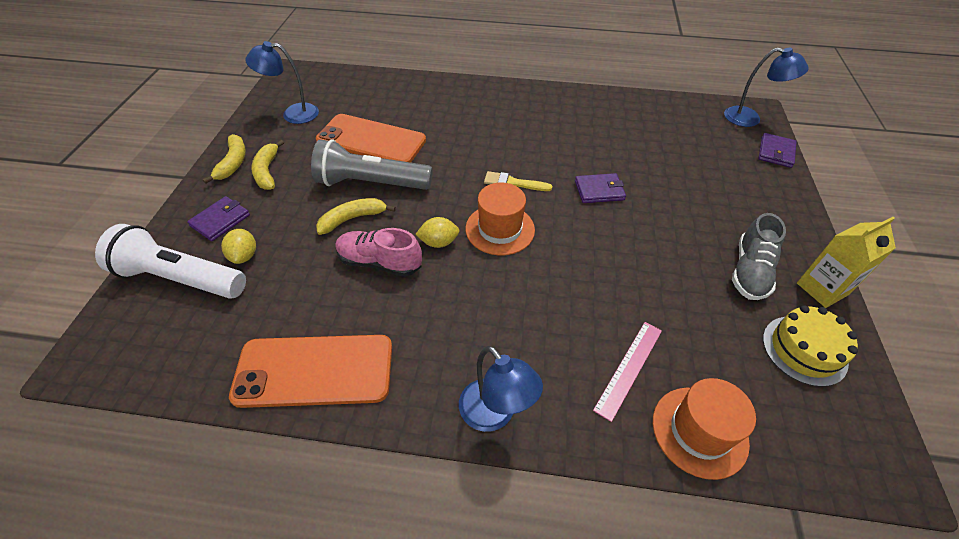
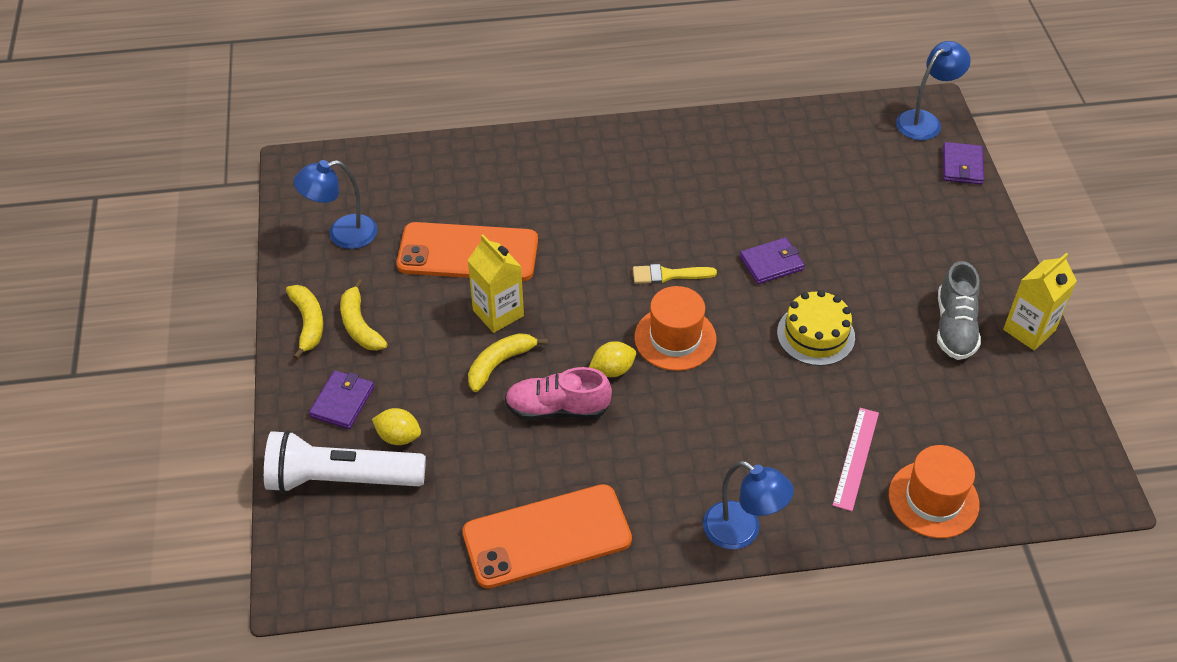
camera: 15 degrees left, 0 degrees up
(244, 256) = (398, 437): yellow lemon -> yellow lemon turned 45 degrees counterclockwise
(371, 183) = (498, 313): grey flashlight -> yellow carton
(749, 118) = (925, 121): blue lamp -> blue lamp turned 45 degrees counterclockwise
(804, 350) = (1018, 399): yellow cake -> yellow cake (815, 335)

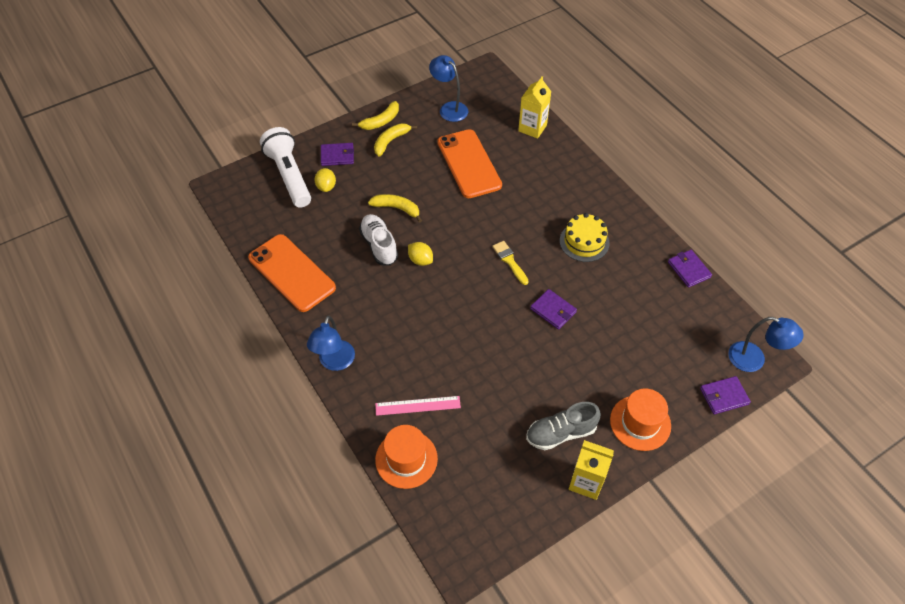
camera: 65 degrees right, 5 degrees up
(498, 313) = (432, 194): yellow carton -> yellow carton (532, 128)
(557, 409) = (379, 245): pink shoe -> white shoe
(675, 338) = (461, 281): orange hat -> orange hat (640, 423)
(774, 117) = (689, 270): none -> purple wallet
(815, 335) = (506, 353): yellow cake -> yellow cake (584, 242)

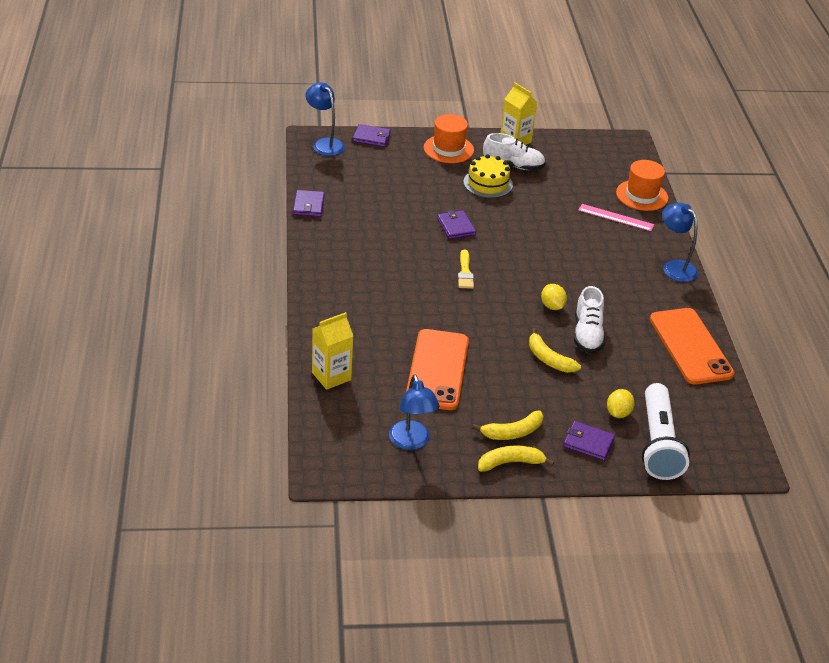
camera: 155 degrees left, 15 degrees down
(335, 362) = (674, 267): blue lamp -> blue lamp turned 75 degrees counterclockwise
(561, 433) = (513, 165): grey shoe -> white shoe
(584, 242) = (380, 258): yellow cake -> yellow cake (488, 183)

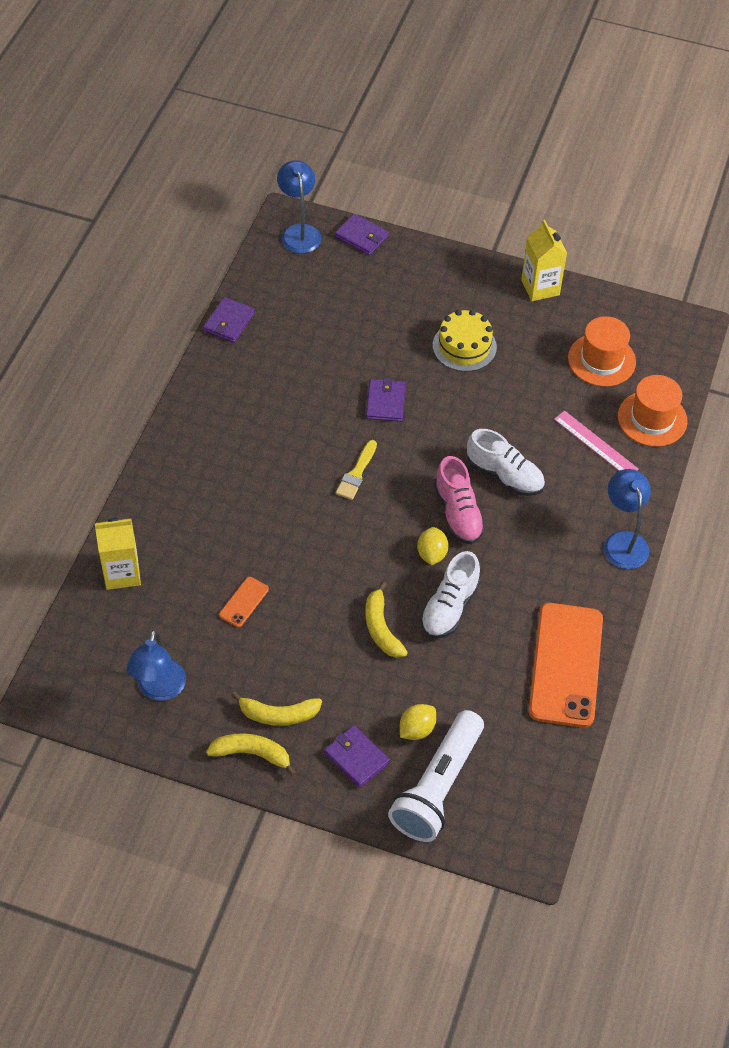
camera: 25 degrees right, 15 degrees up
(437, 370) = (244, 602): orange phone -> orange phone, size x0.42
(448, 149) = (447, 279): orange hat -> orange hat (601, 360)
(513, 165) = (513, 326): white shoe -> white shoe (504, 475)
(553, 278) = (458, 513): none -> pink shoe

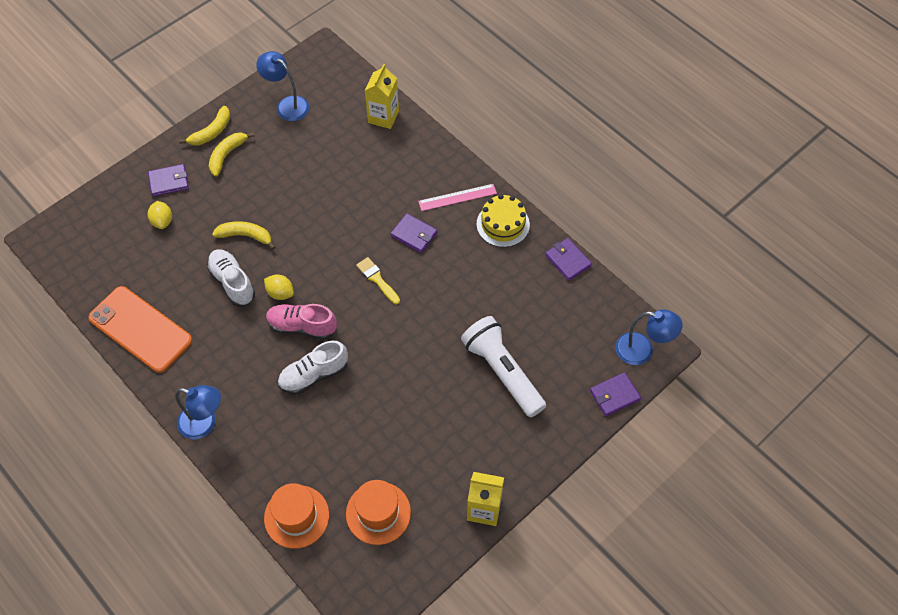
camera: 120 degrees right, 5 degrees up
(244, 602) = (318, 170): orange phone -> none
(385, 402) = (430, 329): purple wallet -> purple wallet (414, 234)
(437, 787) = (118, 214): white flashlight -> white flashlight (502, 372)
(464, 346) = (453, 413): yellow cake -> yellow cake (503, 224)
(595, 444) = (300, 457): pink ruler -> pink ruler (457, 197)

